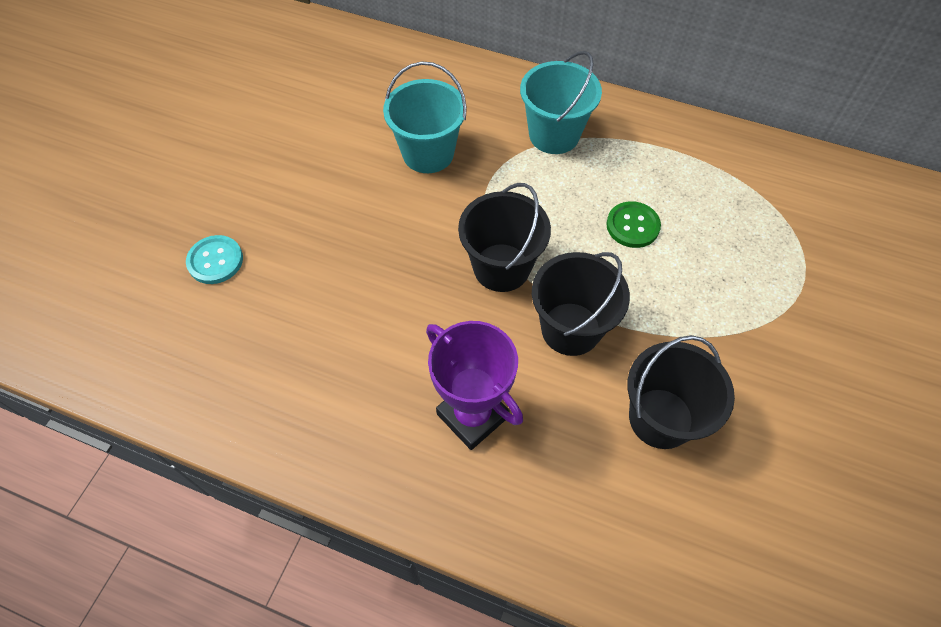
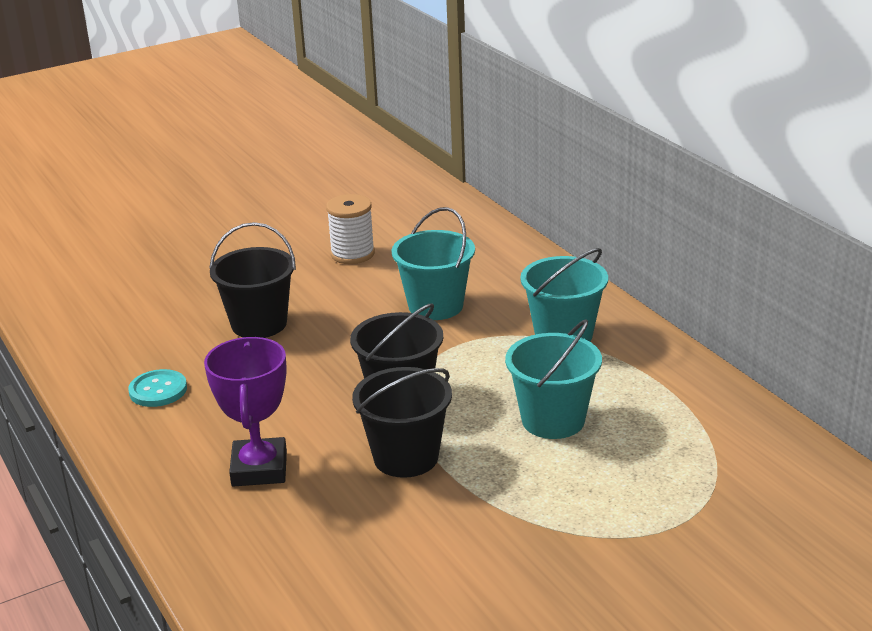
camera: 40 degrees right, 30 degrees down
(215, 261) = (196, 304): turquoise button -> turquoise button (158, 390)
(298, 129) = (352, 254): none -> white spool
(632, 226) = (553, 420): green button -> turquoise bucket
(660, 418) = (405, 544): black bucket -> black bucket (259, 324)

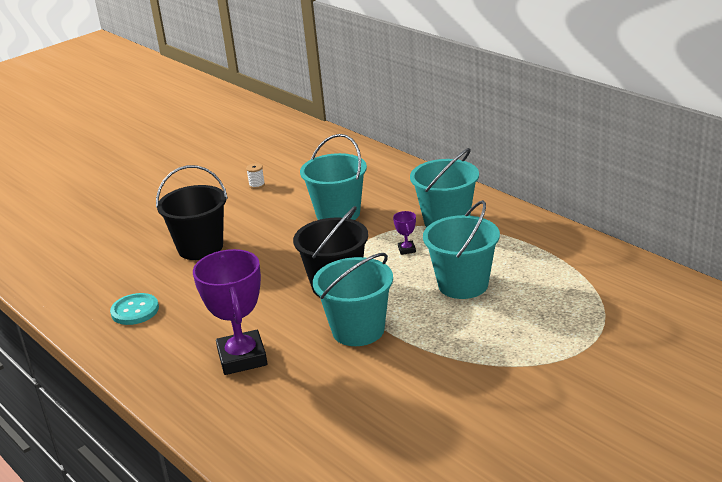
camera: 10 degrees left, 0 degrees up
(352, 254) = (257, 185): white spool -> white spool, size x0.45
(406, 457) = (358, 330): black bucket -> turquoise bucket
(501, 364) = (406, 249): none -> purple trophy

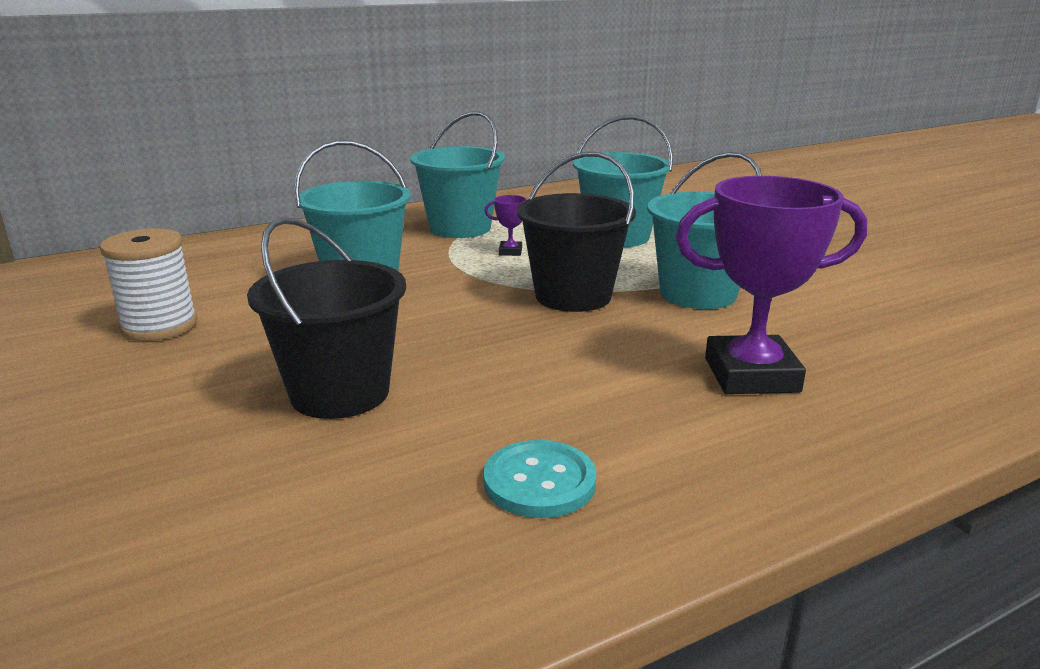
camera: 80 degrees left, 5 degrees down
(257, 185) = (159, 326): white spool -> white spool, size x2.20

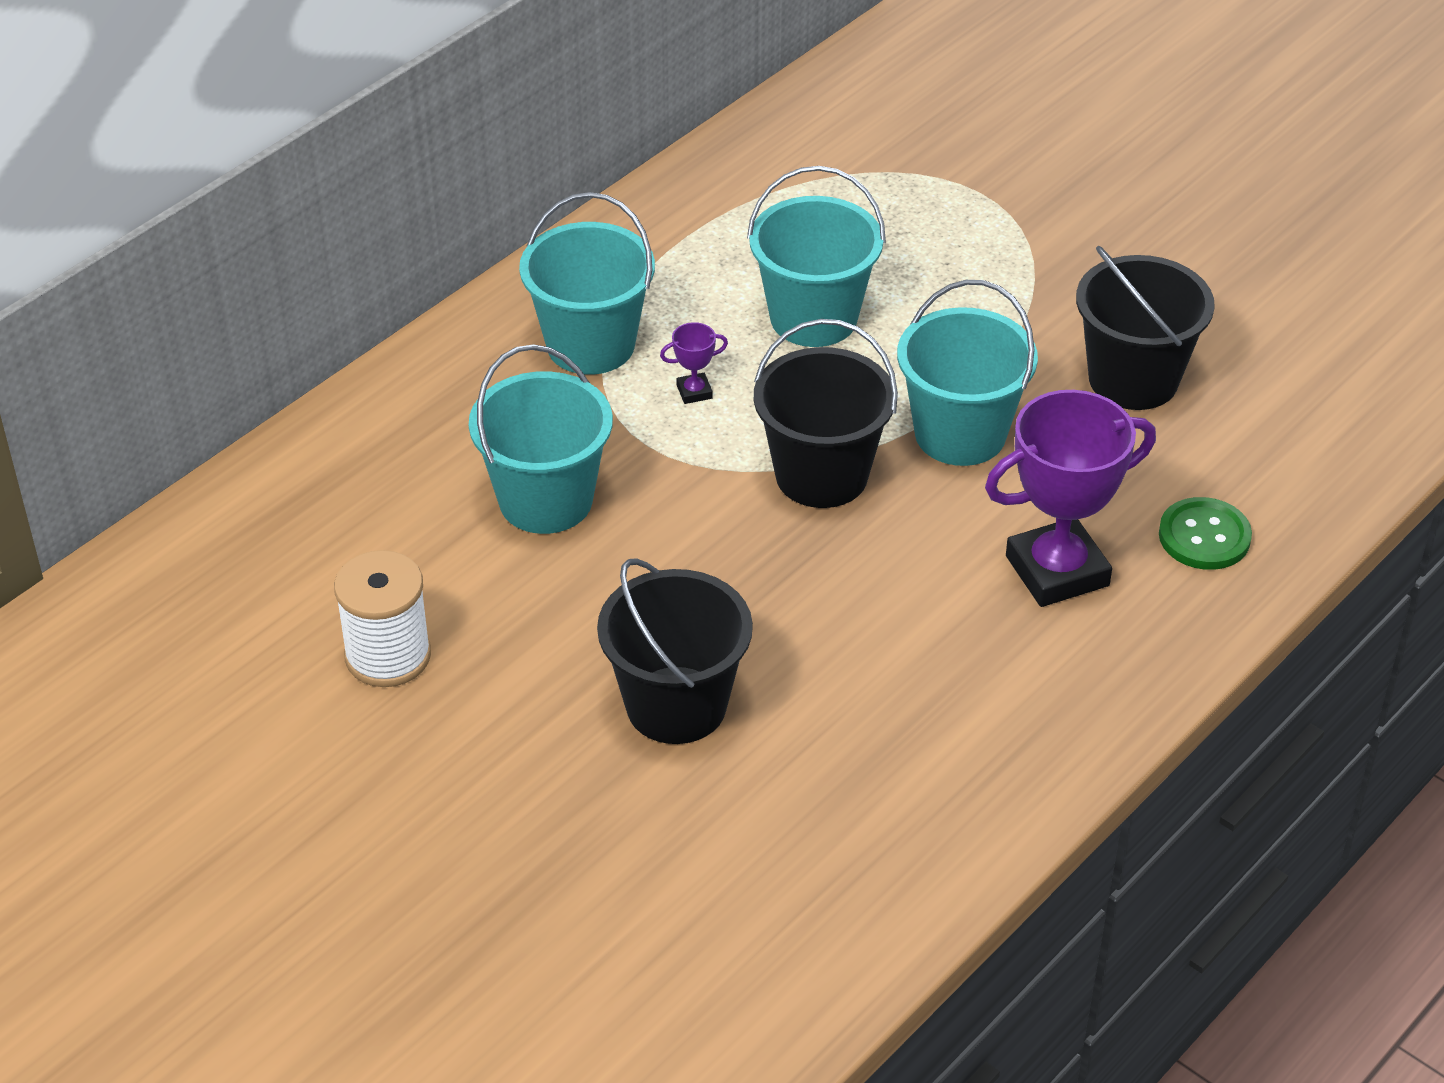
camera: 20 degrees left, 20 degrees up
(539, 482) = (923, 763): turquoise button -> none
(857, 289) = (1133, 379): none -> black bucket
(910, 378) = (1204, 536): none -> green button

